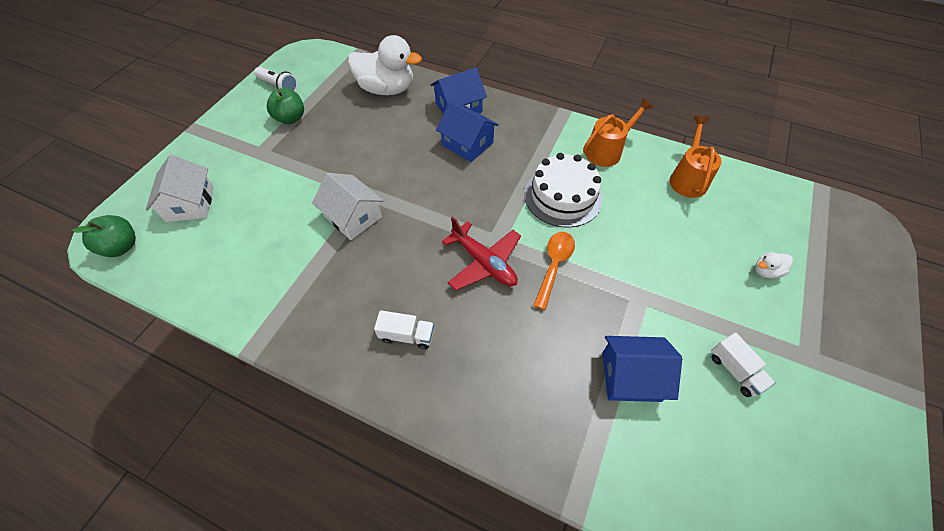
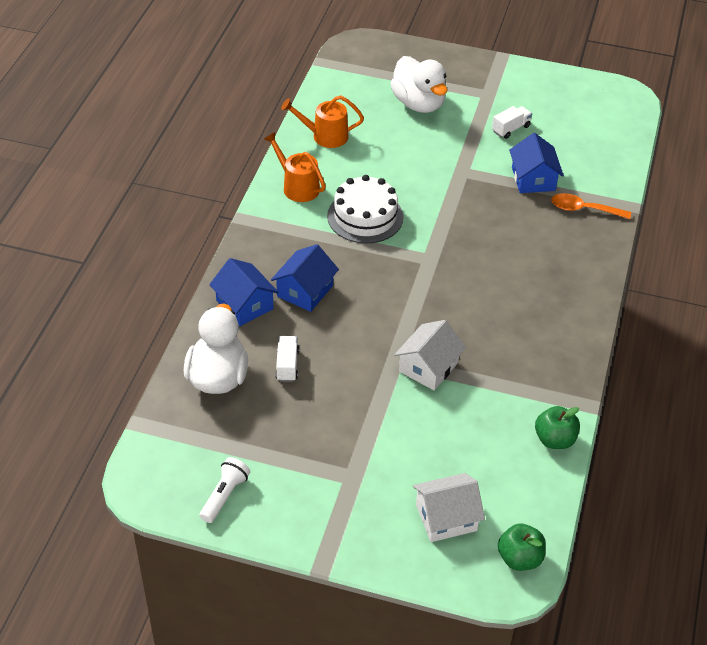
camera: 100 degrees left, 10 degrees down
(290, 118) = (287, 463): green apple -> green apple (554, 439)
(407, 335) = (543, 305): white truck -> white truck (287, 365)
(484, 263) = (457, 265): red plane -> none
(554, 265) = (447, 220): orange spoon -> orange spoon (584, 209)
(766, 271) = (418, 103): white duck -> white duck, size x2.37

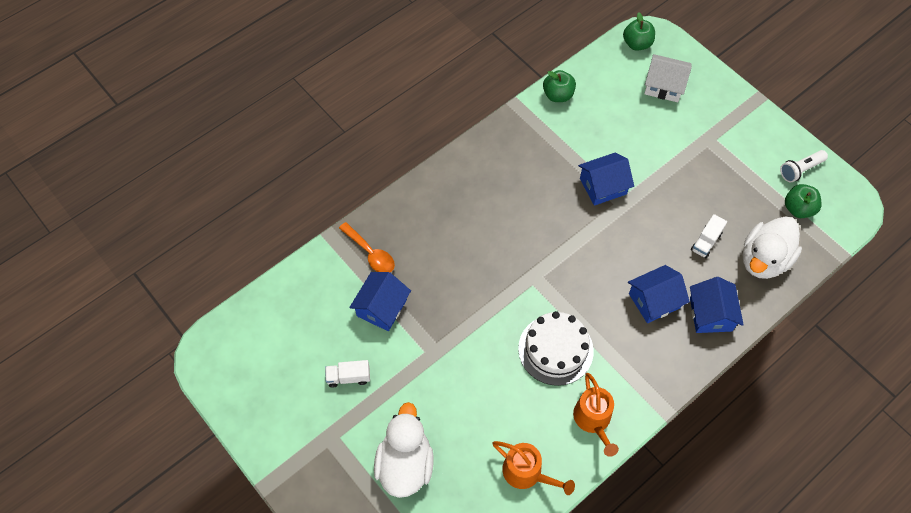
camera: 145 degrees left, 15 degrees up
(206, 448) = (798, 209): none -> green apple
(428, 367) = (603, 186): white house -> blue house

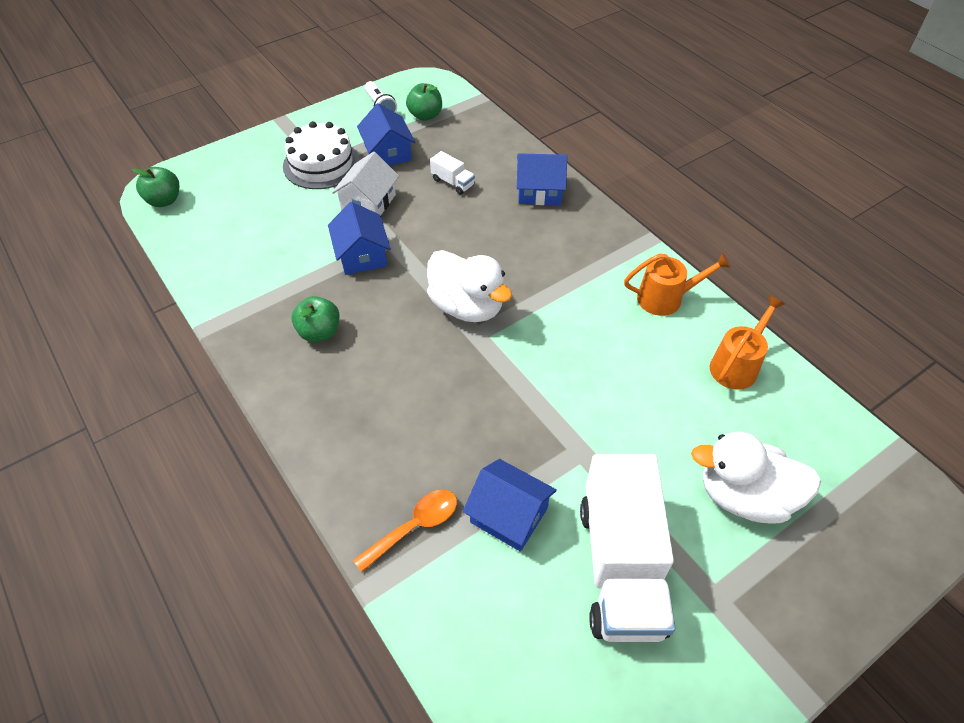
camera: 85 degrees left, 10 degrees down
(348, 377) = (620, 566): white truck -> white truck, size x2.48
(555, 349) = (578, 322): white cake -> white cake (321, 164)
(558, 95) = (210, 282): green apple -> green apple (319, 332)
(654, 301) = (520, 231): blue house -> blue house (388, 153)
(664, 86) = (237, 186): white house -> white house (368, 202)
(764, 260) = (480, 146): white duck -> white duck (467, 307)

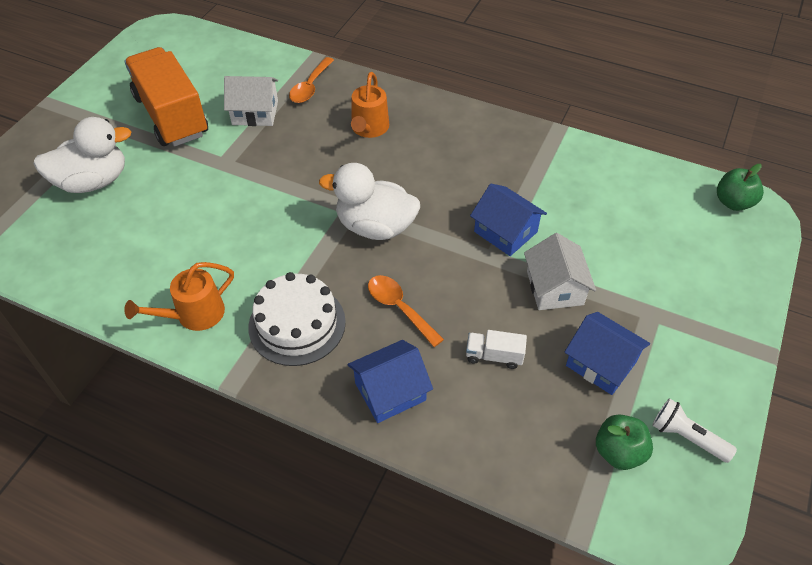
camera: 150 degrees right, 0 degrees up
(319, 332) = (474, 159): green apple -> none
(321, 164) = (651, 312): white cake -> white cake (297, 324)
(495, 236) = (399, 308): none -> orange spoon
(509, 515) = (255, 112): blue house -> white house
(620, 566) = (171, 116): white truck -> orange truck
(736, 365) = (111, 276): orange watering can -> orange watering can (369, 128)

